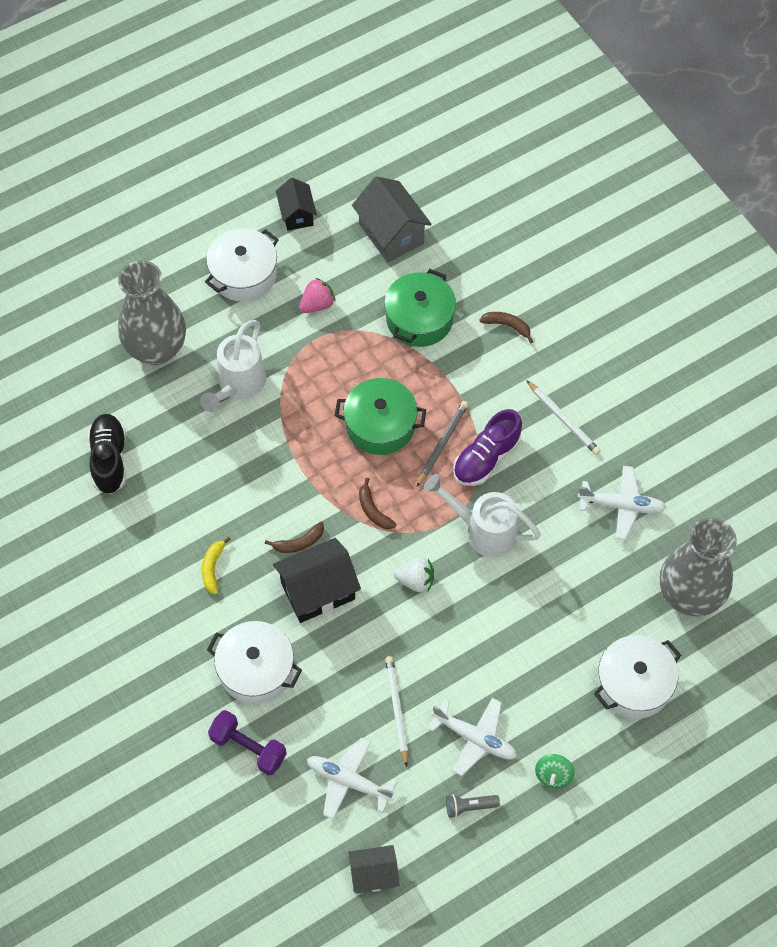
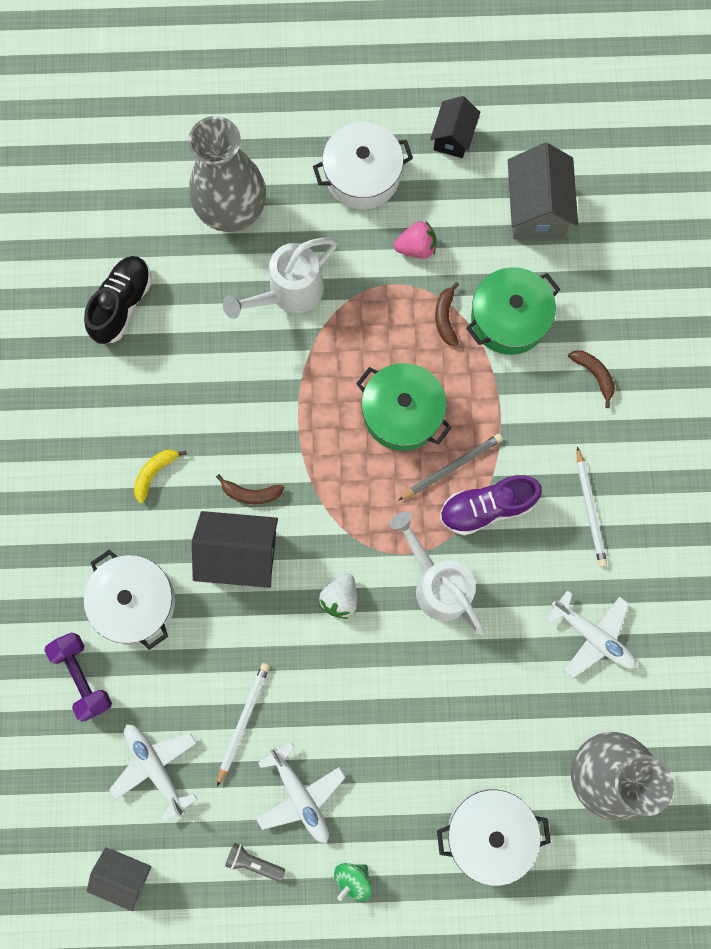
camera: 30 degrees right, 15 degrees up
(373, 510) = (342, 500): brown banana -> brown banana (445, 318)
(415, 581) = (340, 598): white strawberry -> white strawberry turned 75 degrees clockwise

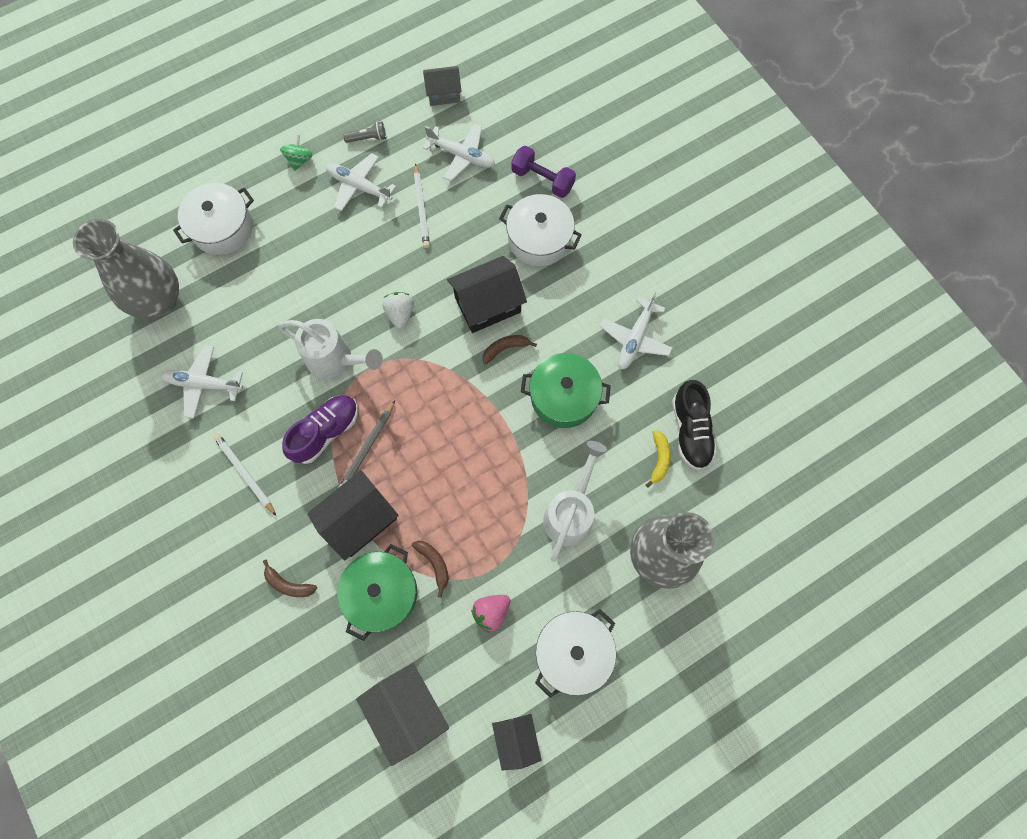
camera: 150 degrees right, 5 degrees down
(110, 428) = (635, 338): none -> white plane
(154, 473) = (582, 325): yellow banana -> yellow banana (659, 459)
(402, 413) = (427, 467): green pot -> green pot (564, 396)
(496, 398) = (360, 520): none -> black house

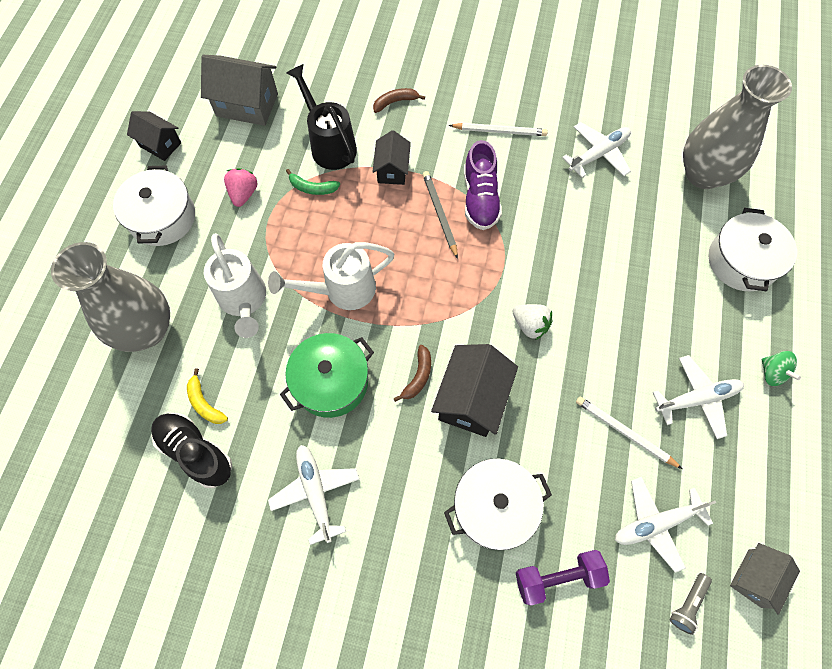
camera: 135 degrees right, 5 degrees down
(335, 360) = (534, 248): white watering can -> white watering can (342, 290)
(360, 520) = (392, 170): black house -> black house, size x0.62
(368, 138) = (751, 453): grey flashlight -> grey flashlight (687, 604)
(382, 593) = (330, 145): green pot -> black watering can
(434, 564) = (312, 188): brown banana -> green banana

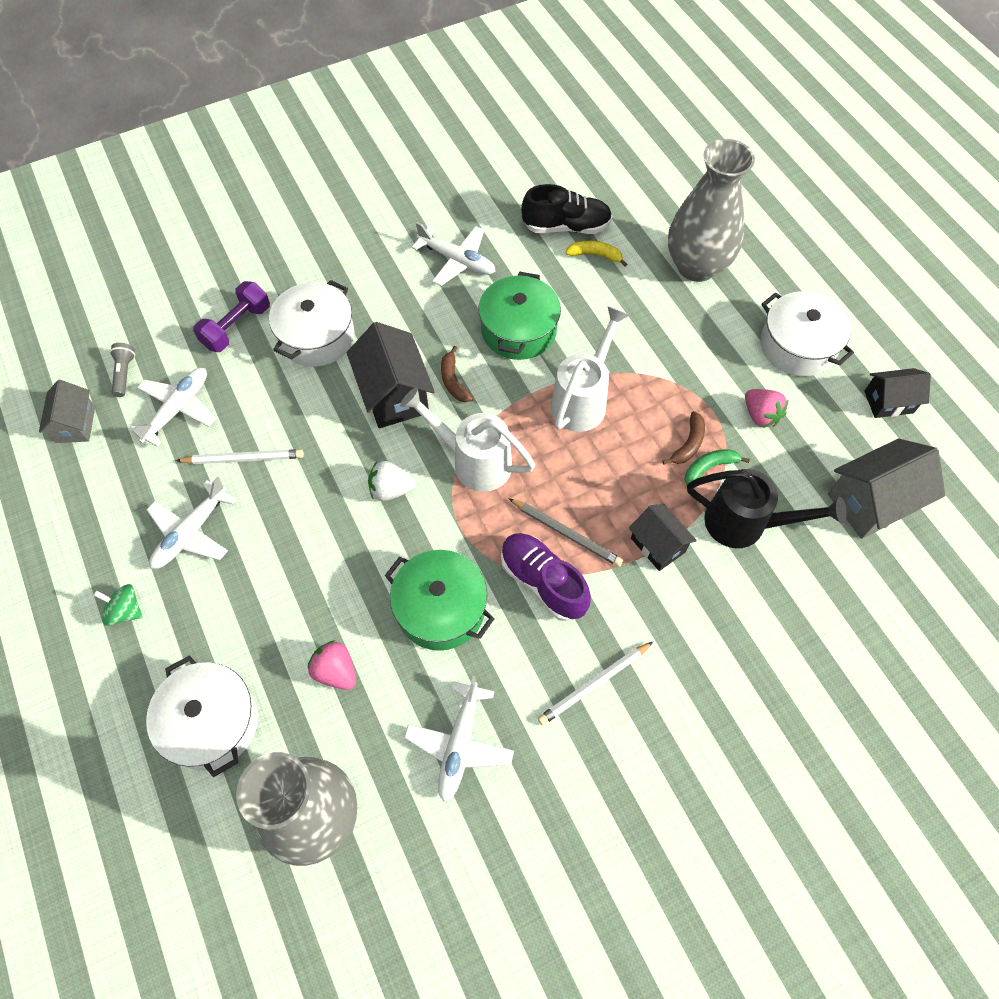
camera: 140 degrees right, 5 degrees down
(244, 300) = (651, 335): white watering can -> white watering can (474, 461)
(395, 102) = (738, 629): brown banana -> brown banana (688, 444)
(555, 227) = (441, 608): none -> green pot
(646, 237) = (336, 671): none -> pink strawberry

